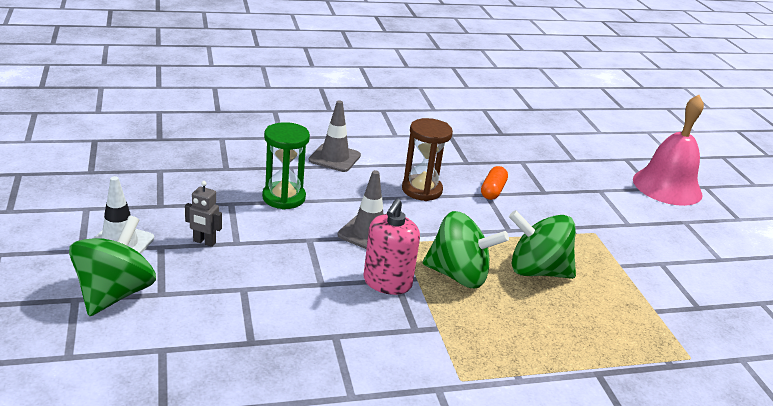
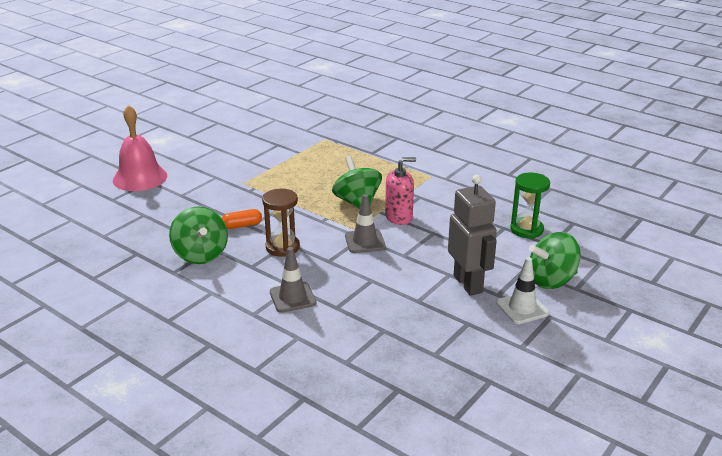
camera: 125 degrees left, 0 degrees up
(204, 242) = (468, 284): grey robot -> grey robot, size x2.27
(284, 198) = (378, 287): green hourglass -> green hourglass (526, 230)
(537, 271) = (314, 186): green spinning top -> green spinning top (201, 254)

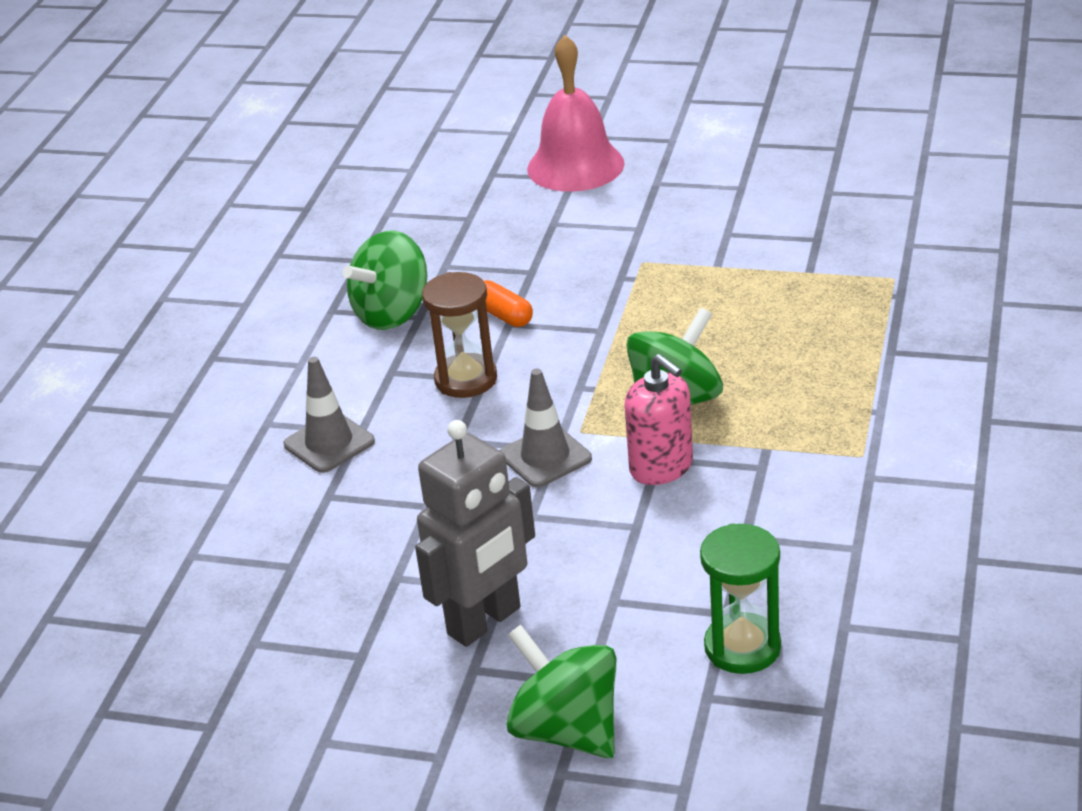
camera: 70 degrees right, 5 degrees up
(522, 308) = (445, 712): white traffic cone -> none

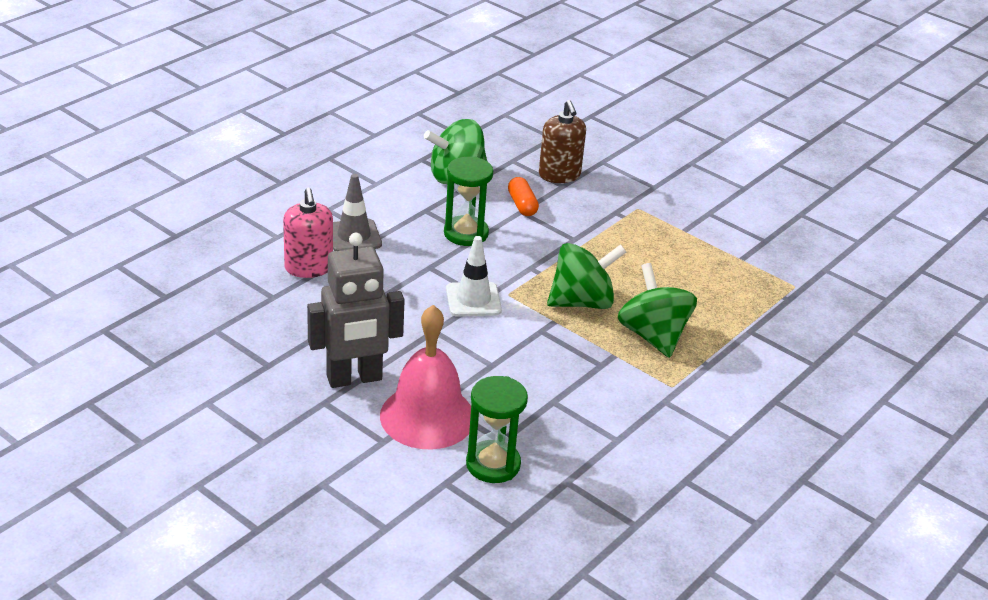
camera: 20 degrees right, 0 degrees up
(466, 379) = (466, 233): brown hourglass -> green hourglass
(516, 260) = (559, 175): none -> brown soap dispenser
(545, 457) = (473, 300): grey traffic cone -> white traffic cone
(567, 730) = (347, 462): green spinning top -> green spinning top (653, 336)
(575, 166) = (648, 132): pink bell -> pink bell (427, 416)
(661, 467) = (538, 337): pink soap dispenser -> pink soap dispenser (308, 268)

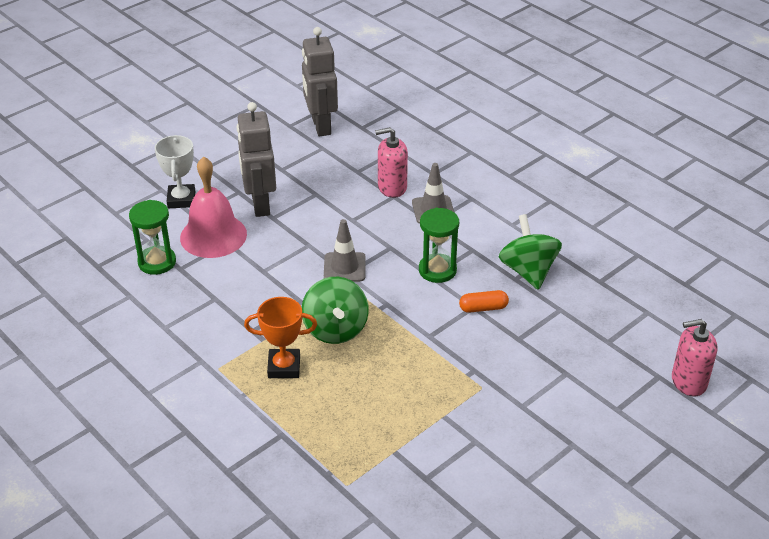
camera: 100 degrees right, 5 degrees up
(159, 334) = (321, 126): none -> grey robot
(347, 458) = (181, 199): none -> white trophy
(473, 300) = (344, 267): white traffic cone -> grey traffic cone
(559, 175) = (537, 338): brown soap dispenser -> none
(592, 102) = (688, 381): none -> pink soap dispenser
(653, 336) = (284, 367): green spinning top -> orange trophy

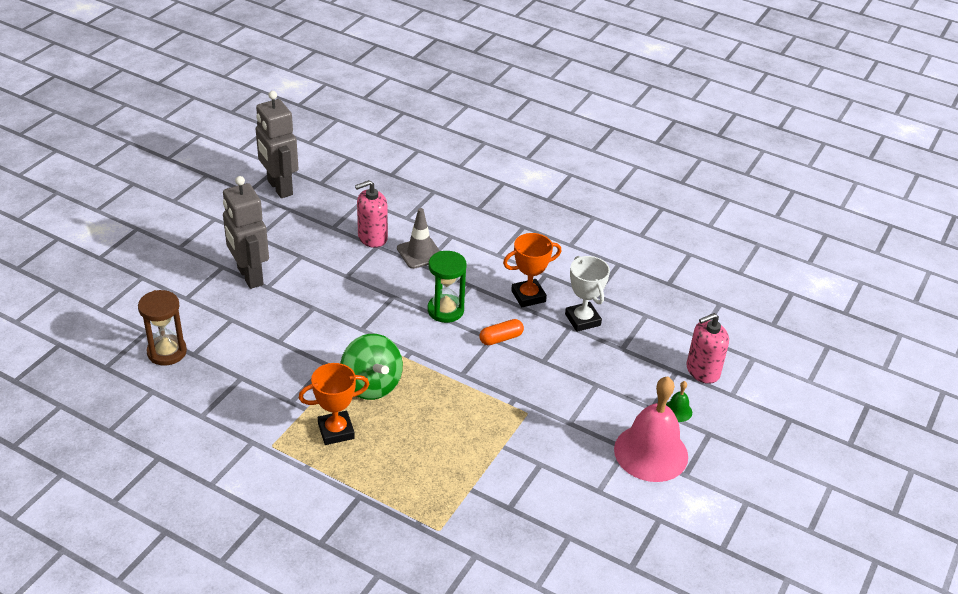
camera: 20 degrees left, 0 degrees up
(157, 262) = (167, 352): green hourglass -> brown hourglass
(181, 199) = (166, 284): white trophy -> white trophy (582, 320)
(213, 235) = (214, 315): pink bell -> pink bell (651, 452)
(344, 267) = (357, 323): grey traffic cone -> none
(528, 271) = (528, 296): green spinning top -> orange trophy
(644, 417) = (677, 411): none -> green bell

